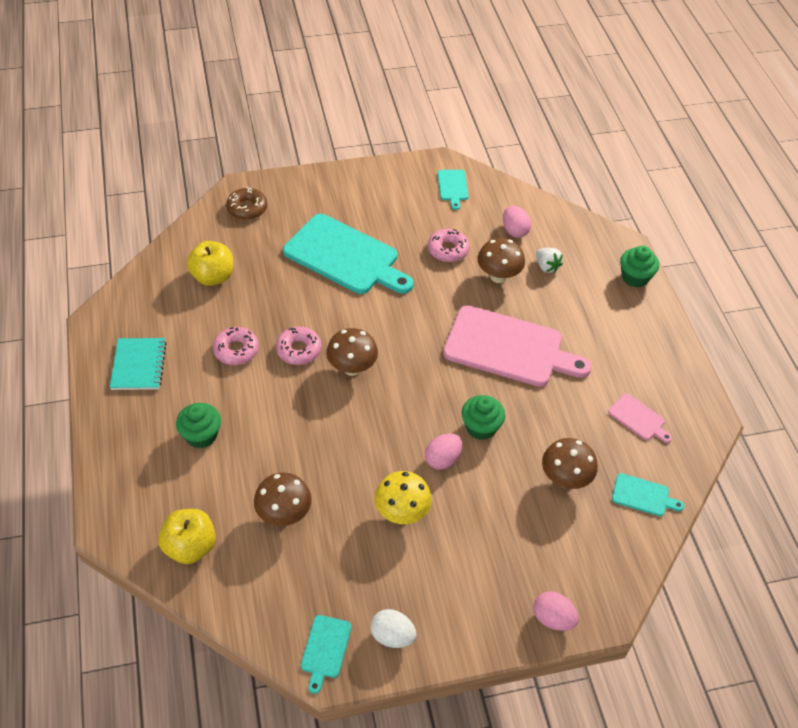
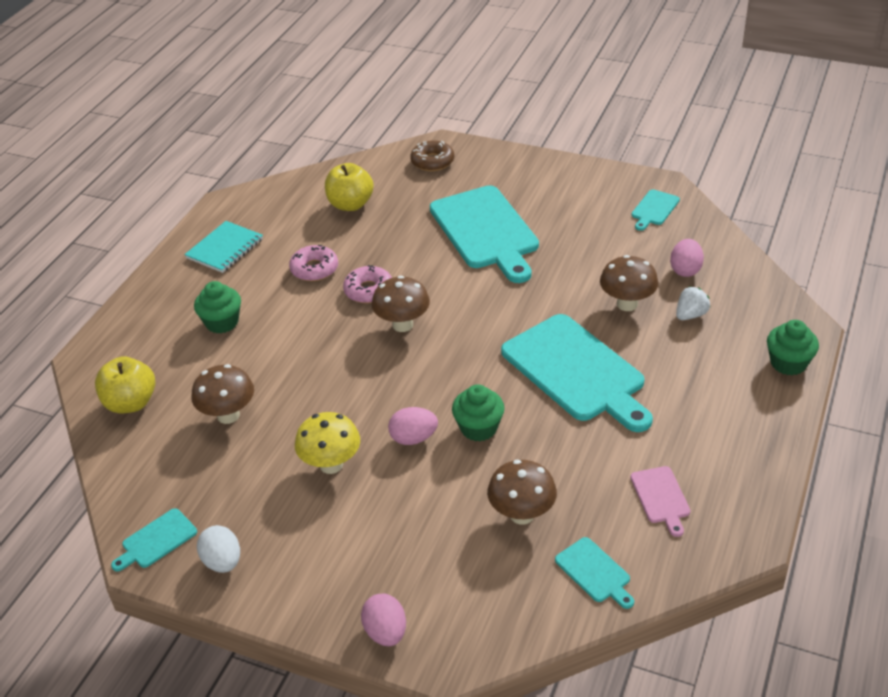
camera: 40 degrees right, 10 degrees down
(448, 250) = (595, 261): pink donut -> none
(508, 348) = (576, 371): pink cutting board -> turquoise cutting board
(546, 267) = (690, 315): white strawberry -> white strawberry turned 135 degrees counterclockwise

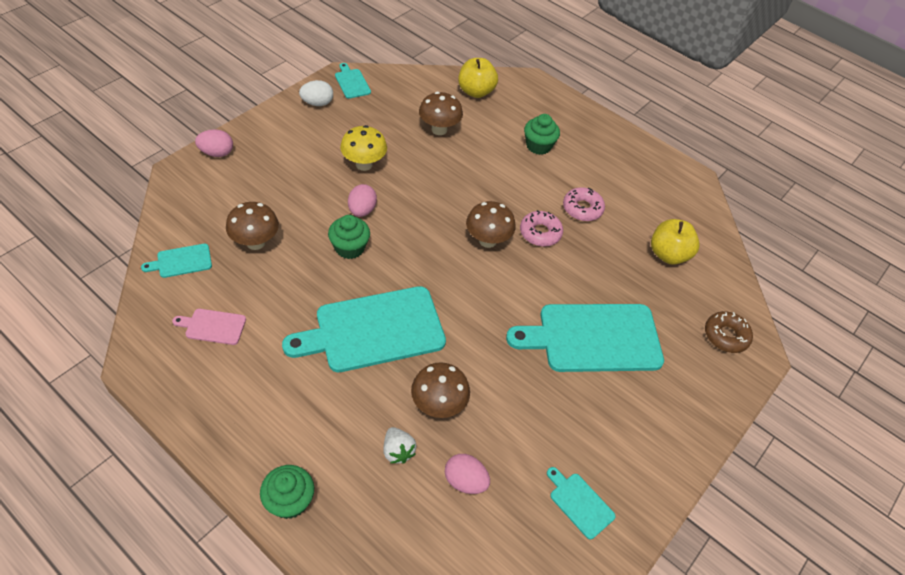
camera: 100 degrees right, 10 degrees up
(225, 249) = (629, 165): turquoise notebook -> none

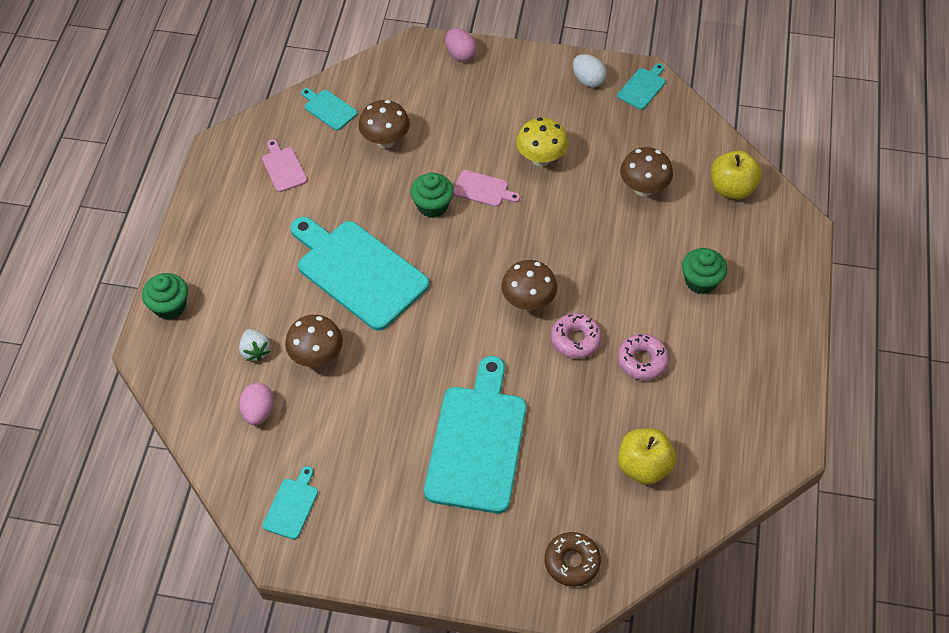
camera: 65 degrees right, 5 degrees up
(362, 210) = (483, 189): pink egg -> pink cutting board
(397, 451) = (255, 351): white strawberry -> white strawberry turned 60 degrees counterclockwise
(593, 338) = (477, 442): turquoise cutting board -> turquoise cutting board turned 45 degrees clockwise

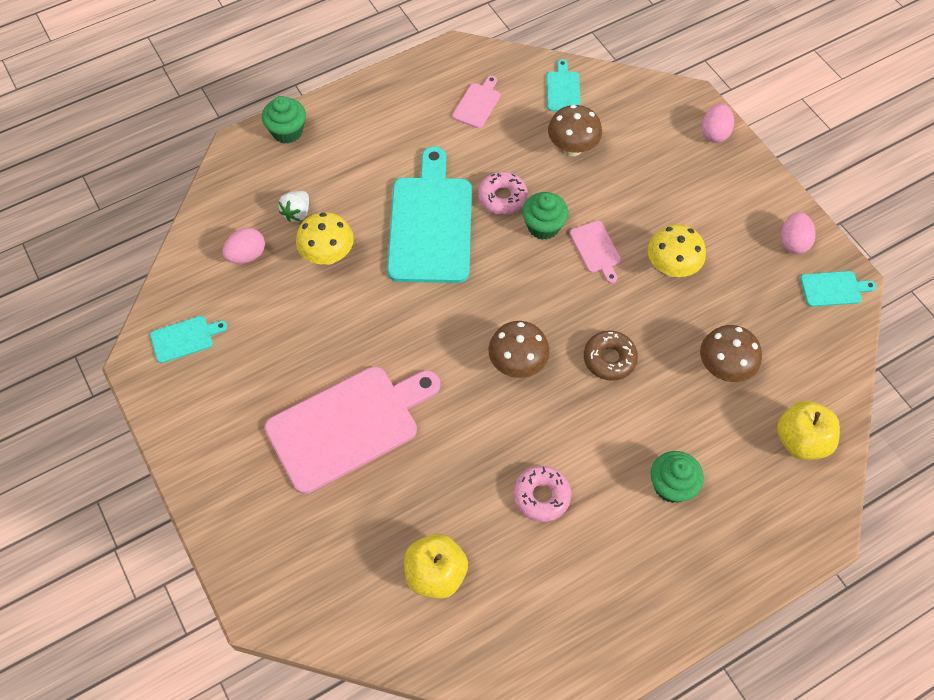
camera: 50 degrees right, 5 degrees up
(317, 357) = (328, 255): brown mushroom -> yellow mushroom
(477, 442) = (348, 426): turquoise cutting board -> pink cutting board
(572, 562) = (295, 581): brown donut -> brown donut (609, 359)
(575, 339) = (514, 427): pink donut -> pink donut (502, 197)
(588, 80) = (793, 242): white egg -> pink egg

